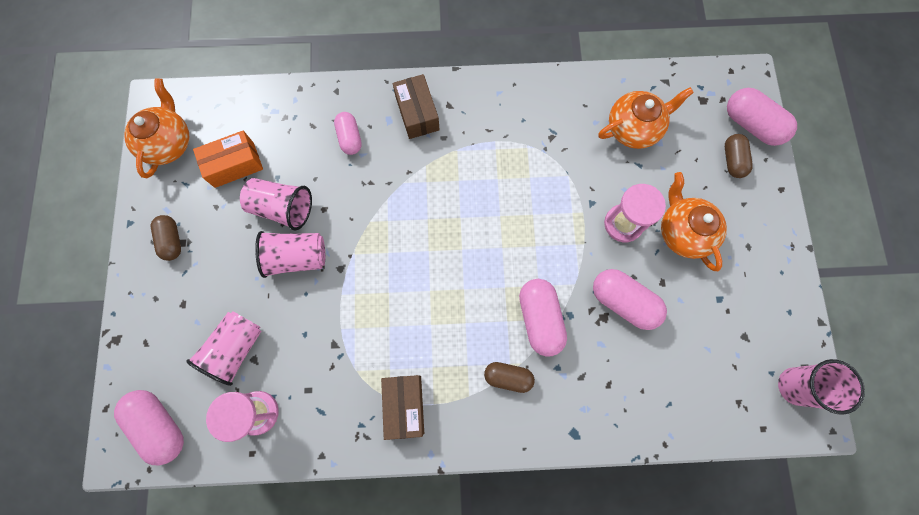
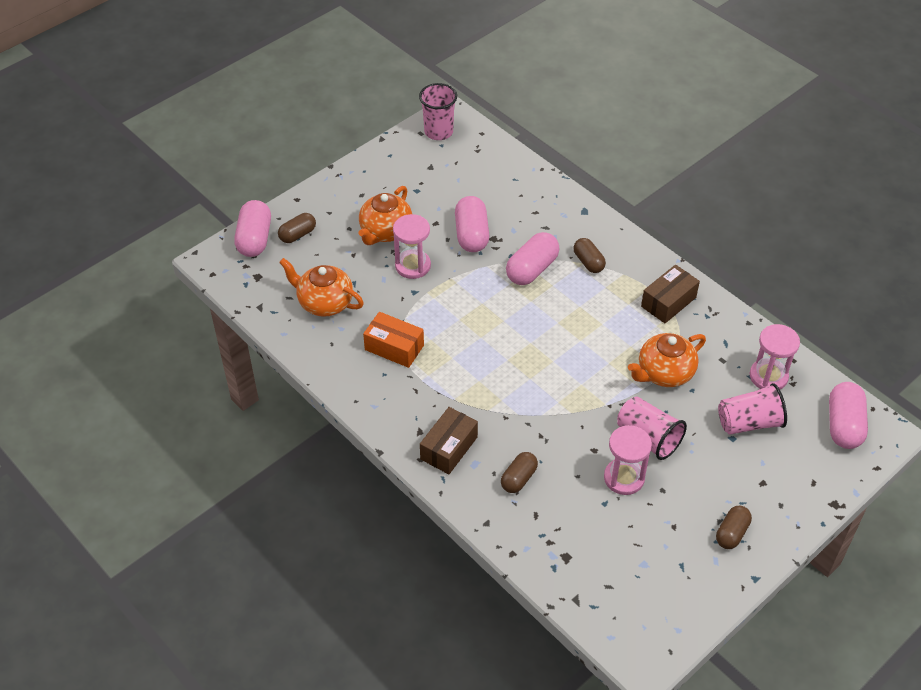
camera: 130 degrees left, 25 degrees down
(169, 143) = (665, 612): orange teapot -> orange teapot (664, 373)
(234, 164) = (628, 544): orange box -> orange box (394, 347)
(282, 208) = (624, 478): pink cup -> pink hourglass
(350, 138) = (518, 478): pink capsule -> brown capsule

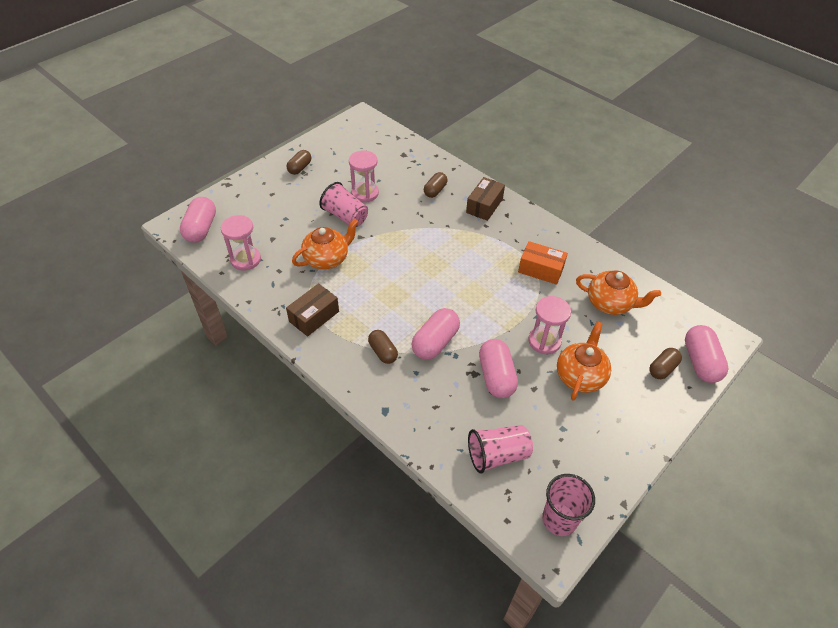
camera: 175 degrees right, 0 degrees up
(749, 422) = (270, 228): pink cup -> pink cup (497, 455)

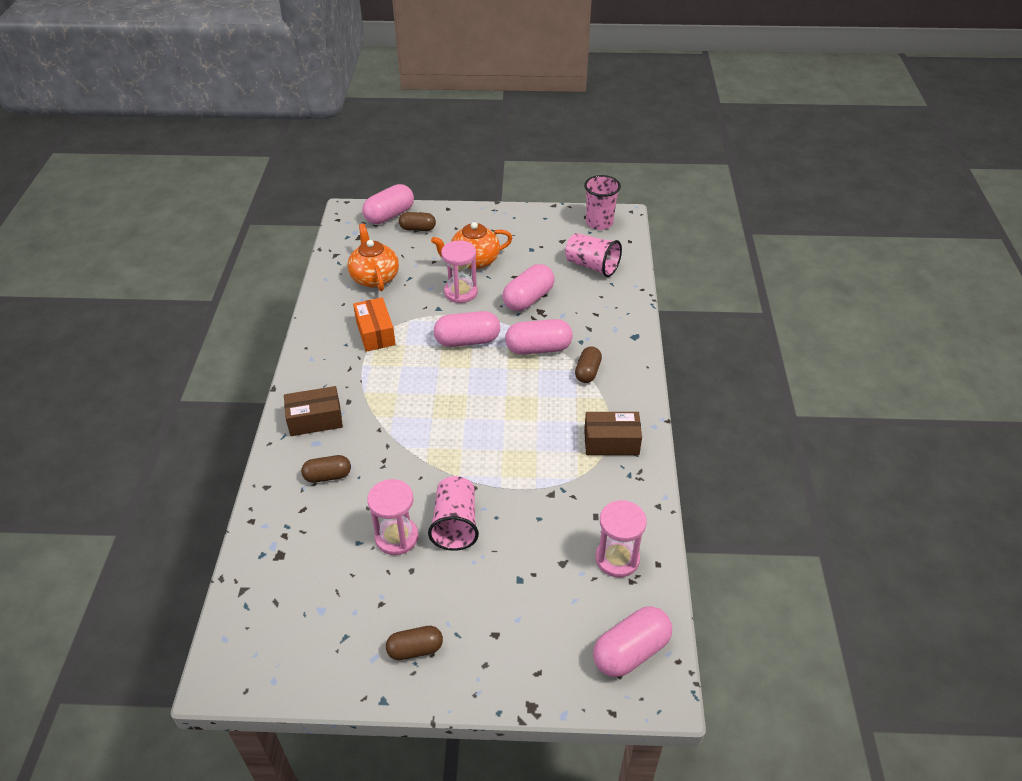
camera: 130 degrees left, 5 degrees down
(327, 259) = (534, 489): orange teapot -> none
(484, 310) = (467, 340): none -> pink capsule

